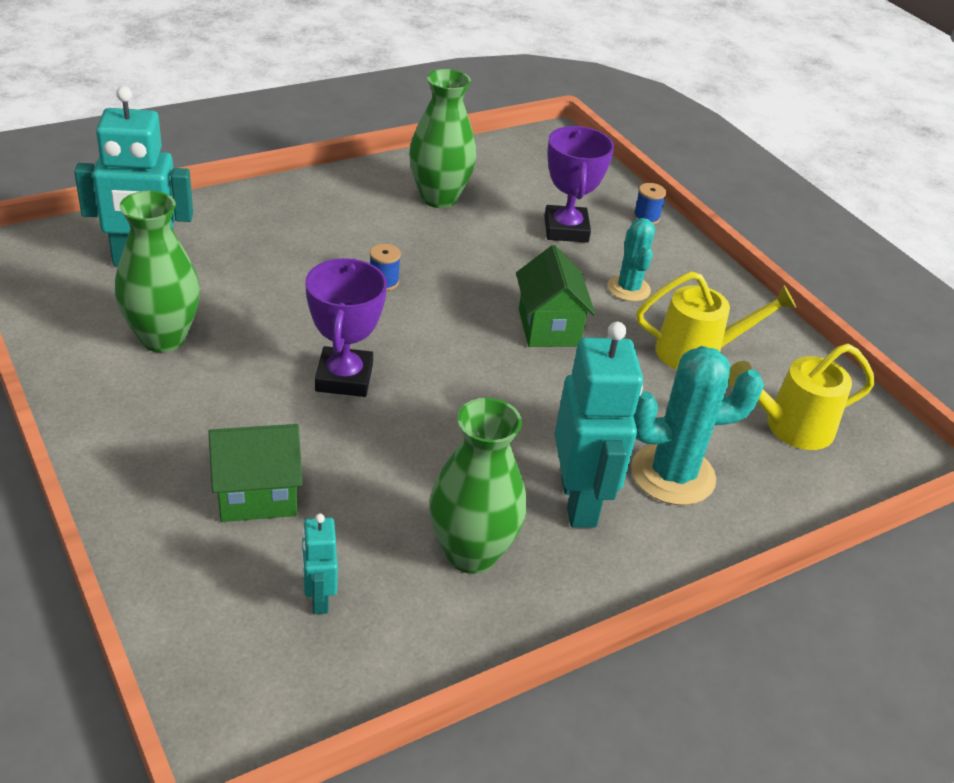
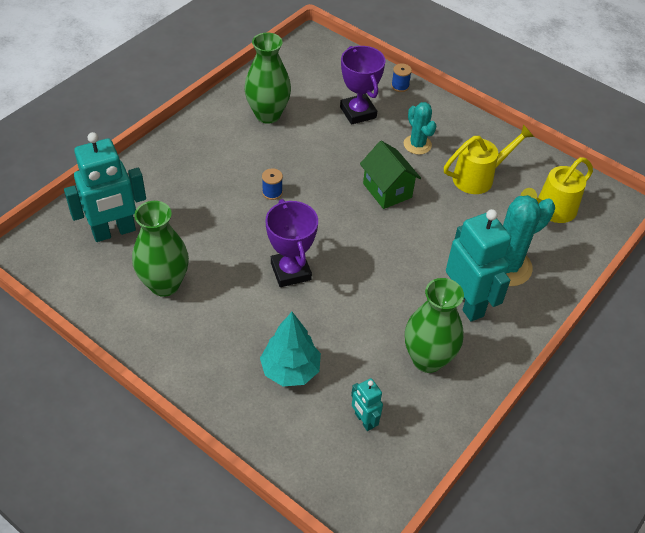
camera: 20 degrees left, 10 degrees up
(257, 495) = (290, 370): green house -> turquoise tree

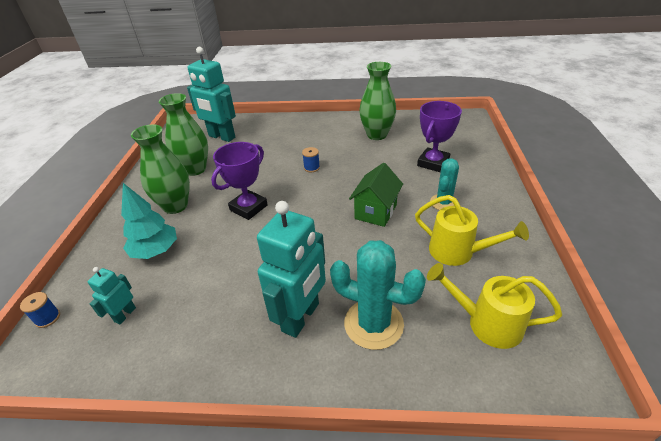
camera: 60 degrees right, 10 degrees down
(400, 86) = (489, 166): blue spool -> blue spool (47, 318)
(427, 359) = (215, 323): green vase -> green vase (175, 206)

